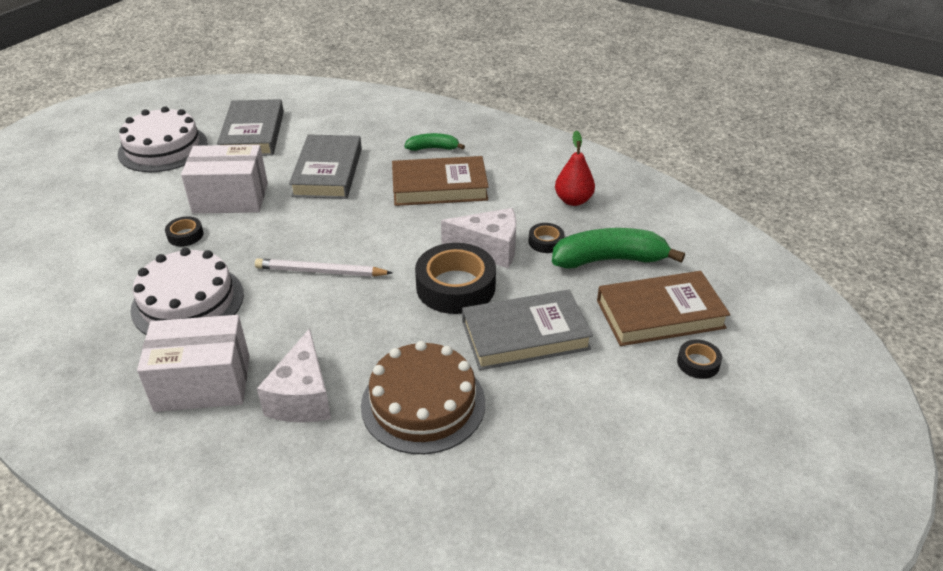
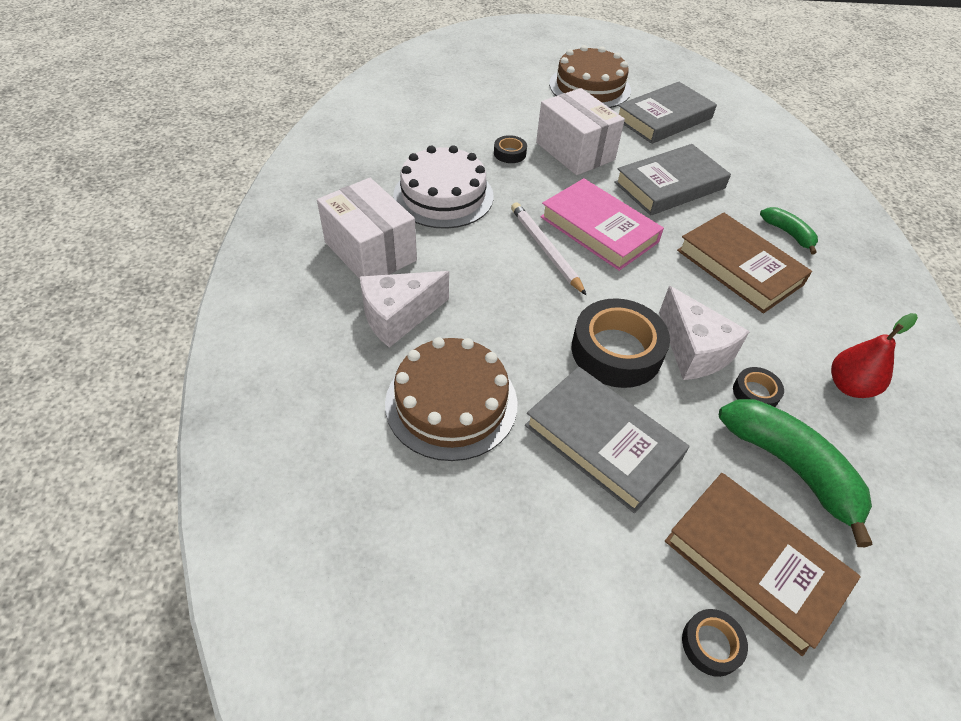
camera: 55 degrees right, 10 degrees up
(163, 148) = (590, 87): white cake -> brown cake
(331, 232) = (599, 229): none -> pink book

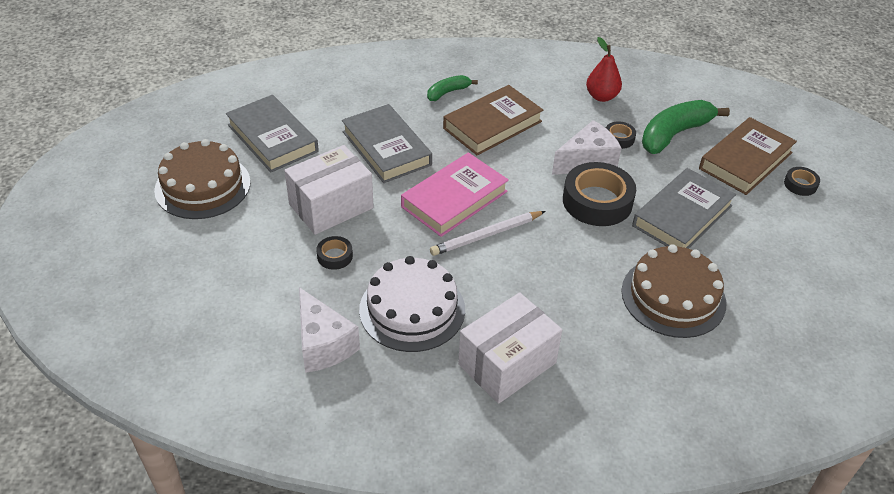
camera: 90 degrees left, 5 degrees down
(398, 317) = (590, 335): white cheese -> white cheese (323, 344)

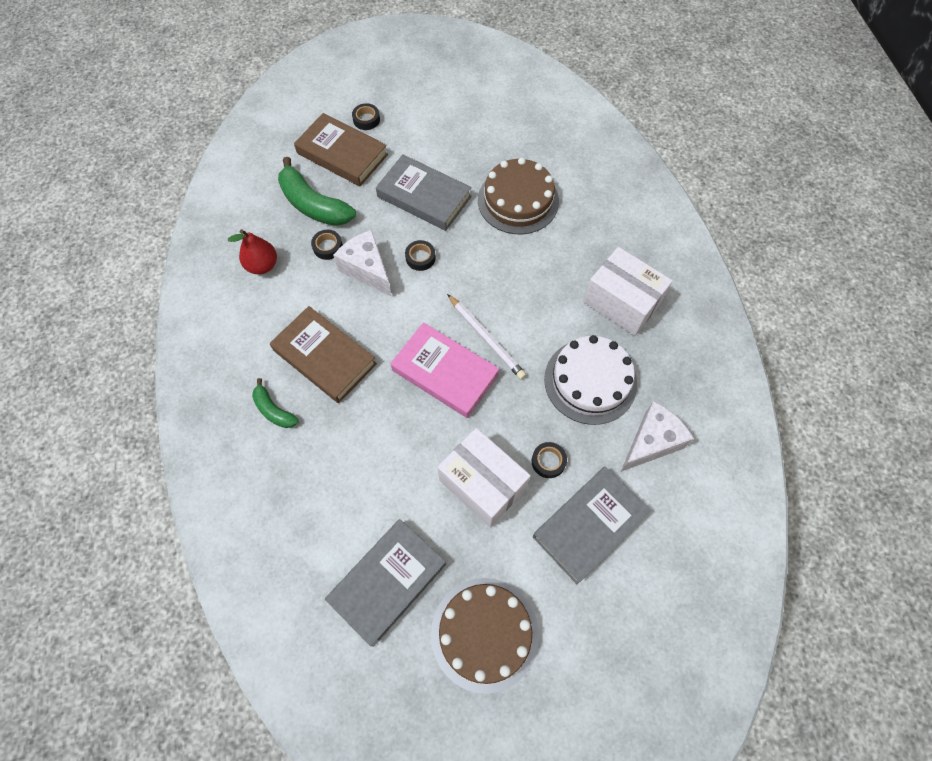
camera: 100 degrees left, 20 degrees up
(386, 148) = (381, 452): grey book -> grey book (589, 525)
(597, 201) = (420, 258): black tape -> black tape, size x0.47

